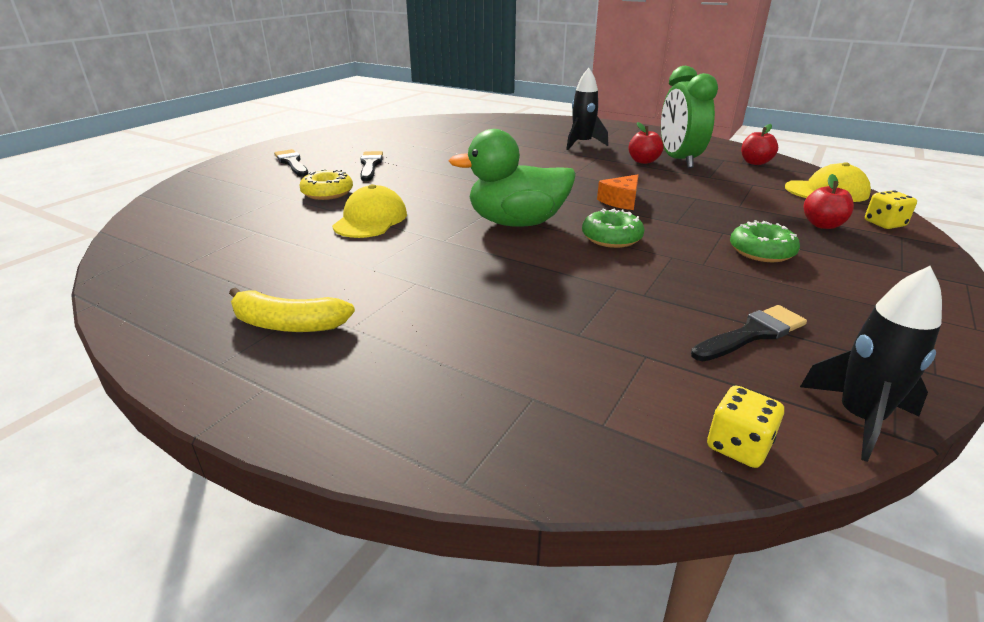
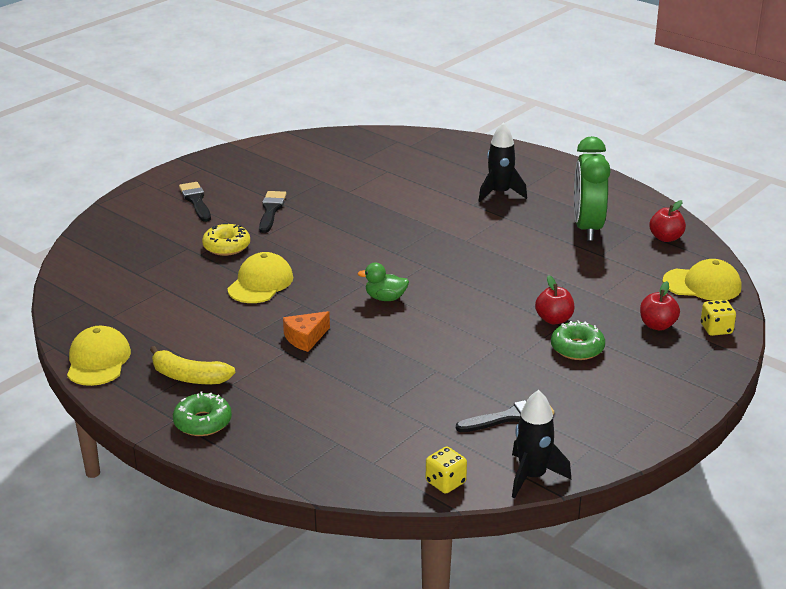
camera: 10 degrees right, 0 degrees up
(155, 315) = (98, 360): none -> yellow cap
(517, 223) = (385, 298): green duck -> green duck, size x0.48
(611, 238) = (459, 322): green donut -> green donut (203, 422)
(621, 201) = (492, 280): orange cheese -> orange cheese (305, 338)
(643, 161) = (549, 226): red apple -> red apple (554, 319)

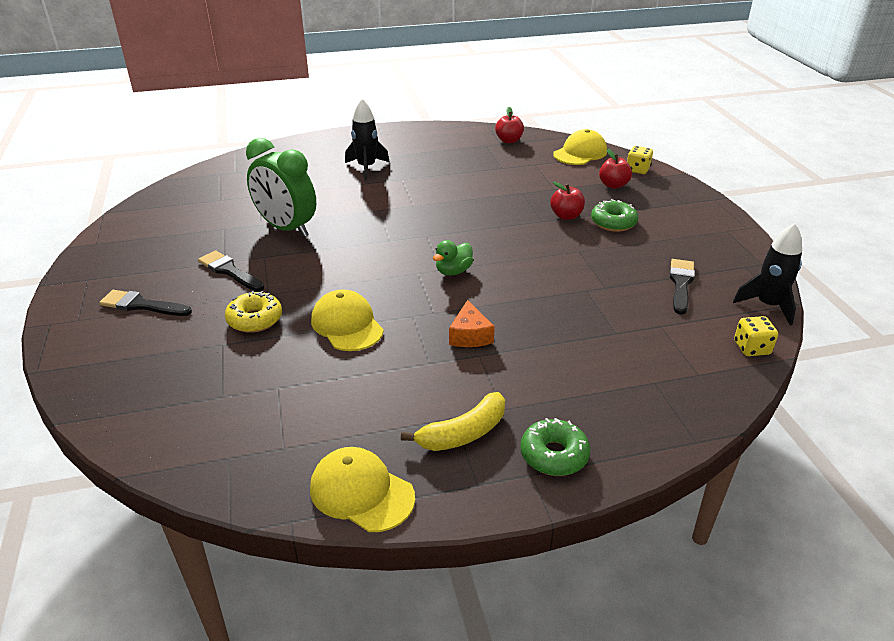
camera: 55 degrees left, 5 degrees up
(587, 228) = (460, 158): green clock -> green clock (286, 228)

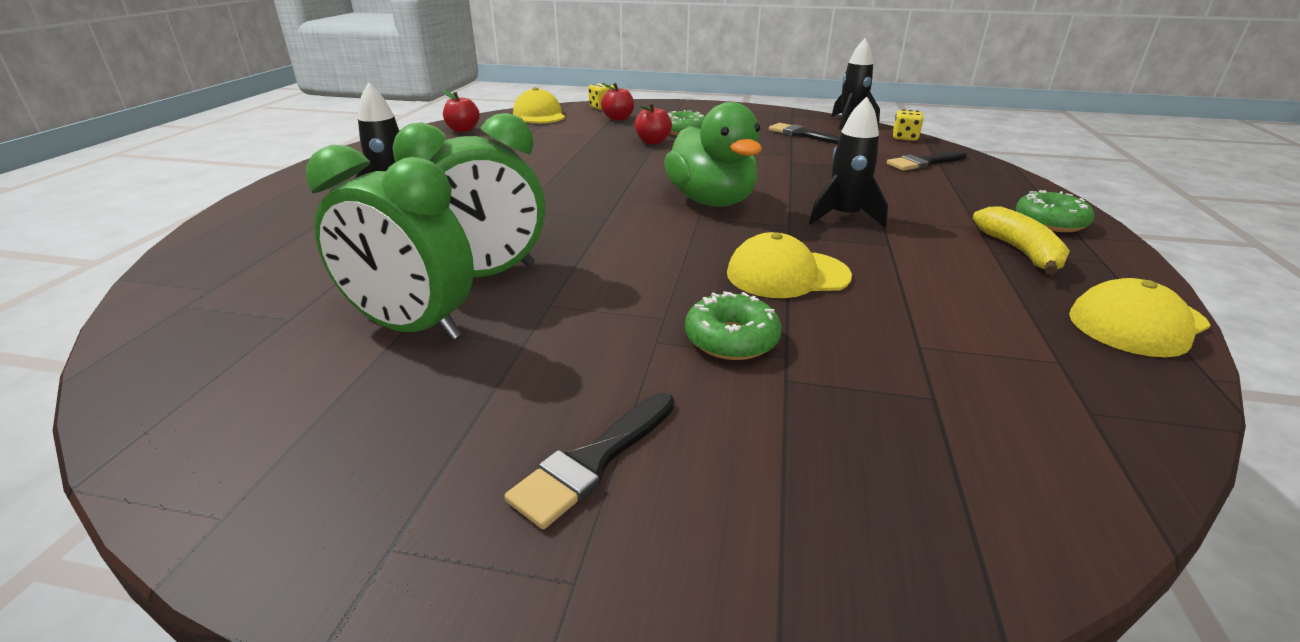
camera: 65 degrees left, 5 degrees down
(225, 229) = (411, 327): none -> green clock
(229, 271) = (563, 342): black brush -> black brush (924, 163)
(255, 319) = (731, 339): yellow donut -> green donut
(453, 271) = (711, 201): green duck -> green duck, size x2.07
(470, 335) = (844, 217): orange cheese -> black rocket

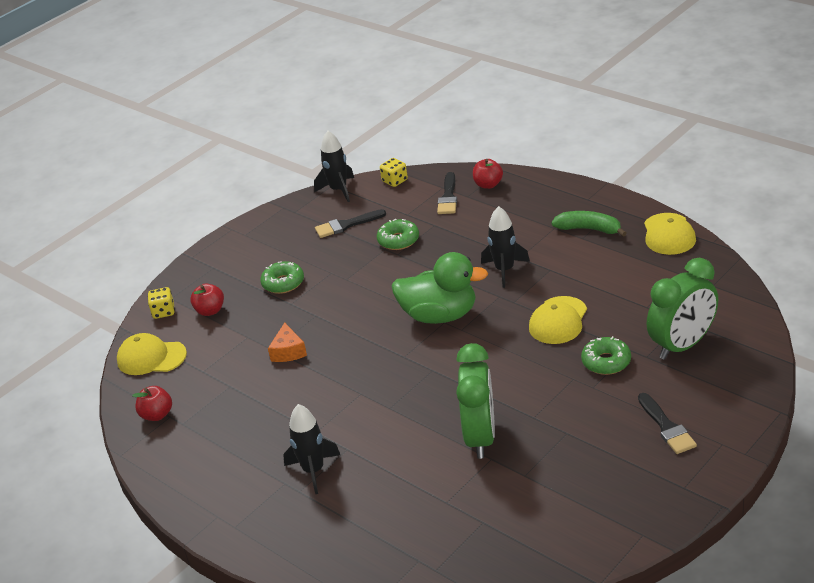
camera: 55 degrees left, 5 degrees up
(411, 327) = (525, 472): green clock -> green clock (682, 345)
(584, 152) = (288, 351): none -> orange cheese
(652, 142) = (295, 308): red apple -> red apple (488, 185)
(1020, 252) = (589, 229): yellow banana -> green banana
(1050, 222) = (566, 199): green donut -> green donut (398, 240)

